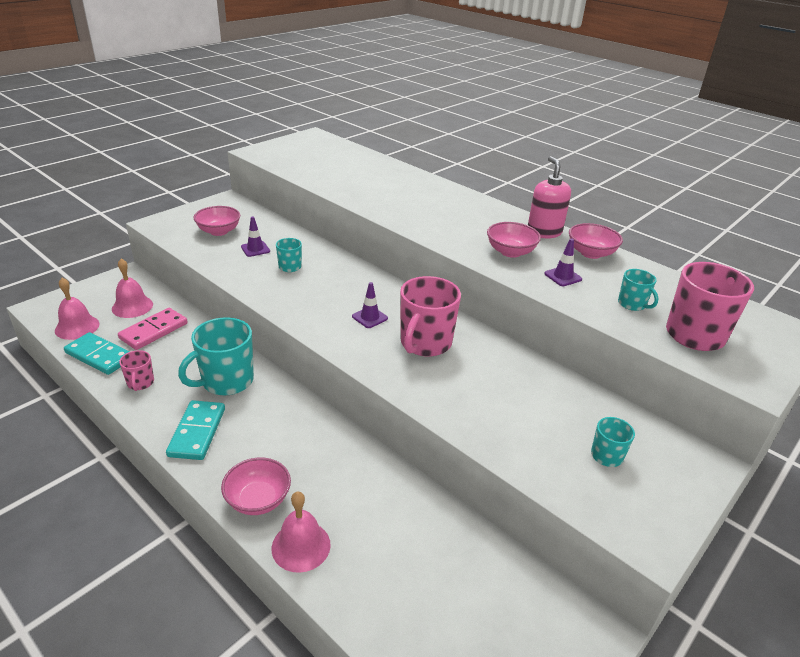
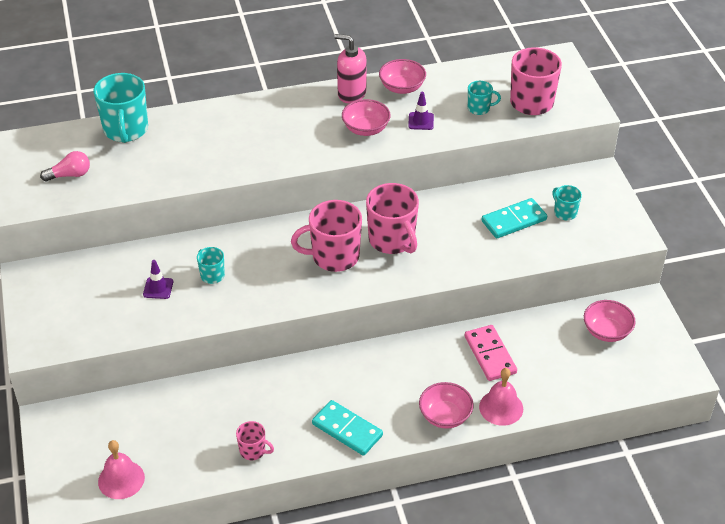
camera: 55 degrees left, 10 degrees up
(99, 356) = (187, 471): turquoise domino -> turquoise domino (514, 221)
(132, 306) = (117, 428): pink bell -> none
(154, 331) = (177, 422): pink domino -> pink domino (490, 355)
(219, 231) = (97, 303): pink bowl -> pink bowl (606, 331)
(226, 381) = (295, 392): turquoise mug -> turquoise mug (126, 130)
(305, 159) = (70, 175): none -> pink light bulb
(370, 317) = (334, 256): purple traffic cone -> pink mug

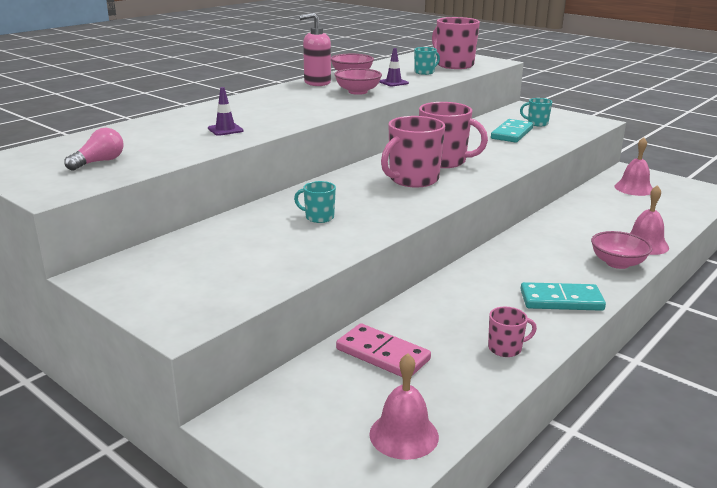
camera: 35 degrees left, 20 degrees down
(126, 130) = (128, 130): turquoise mug -> none
(158, 288) = (275, 240): purple traffic cone -> purple traffic cone (225, 130)
(490, 355) = (585, 222): pink domino -> pink domino (383, 354)
(606, 331) = (634, 188): pink bowl -> pink bell

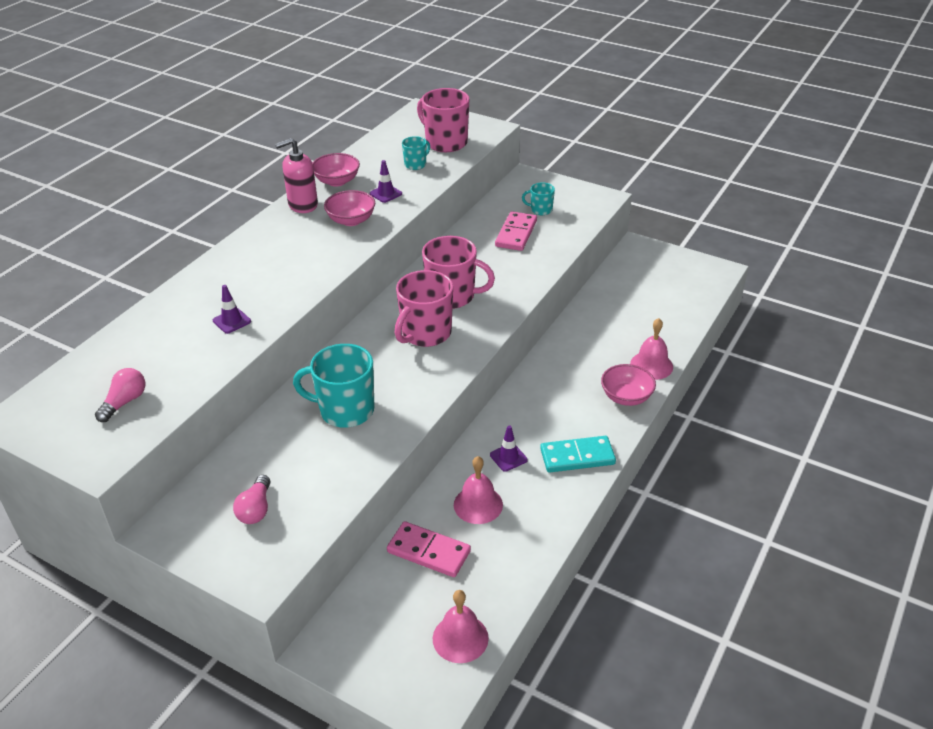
camera: 10 degrees left, 15 degrees up
(201, 272) = (256, 509): none -> pink light bulb
(319, 217) = (345, 410): turquoise mug -> turquoise mug, size x1.97
(484, 292) = (508, 457): none -> purple traffic cone
(505, 348) = (533, 526): pink mug -> none
(512, 133) = (516, 234): turquoise domino -> pink domino
(634, 188) = (642, 277): pink bell -> pink bell (478, 504)

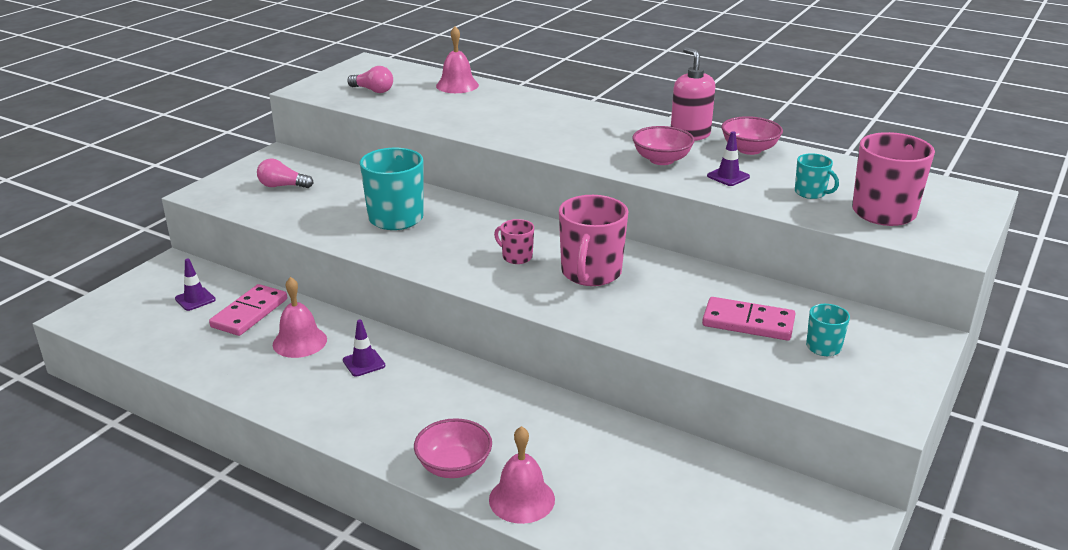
camera: 90 degrees right, 10 degrees down
(232, 321) = (475, 117): purple traffic cone -> purple traffic cone (195, 299)
(425, 333) = (516, 257): pink mug -> pink mug, size x0.51
(460, 638) = (140, 330): pink bell -> pink bell (457, 85)
(577, 456) = (350, 414): turquoise domino -> none

